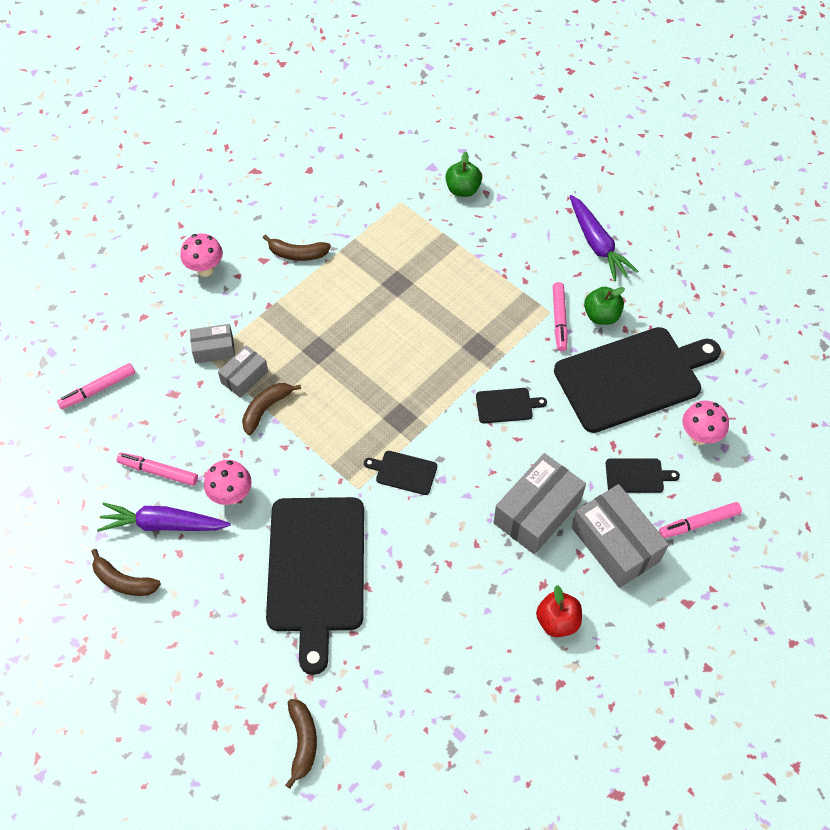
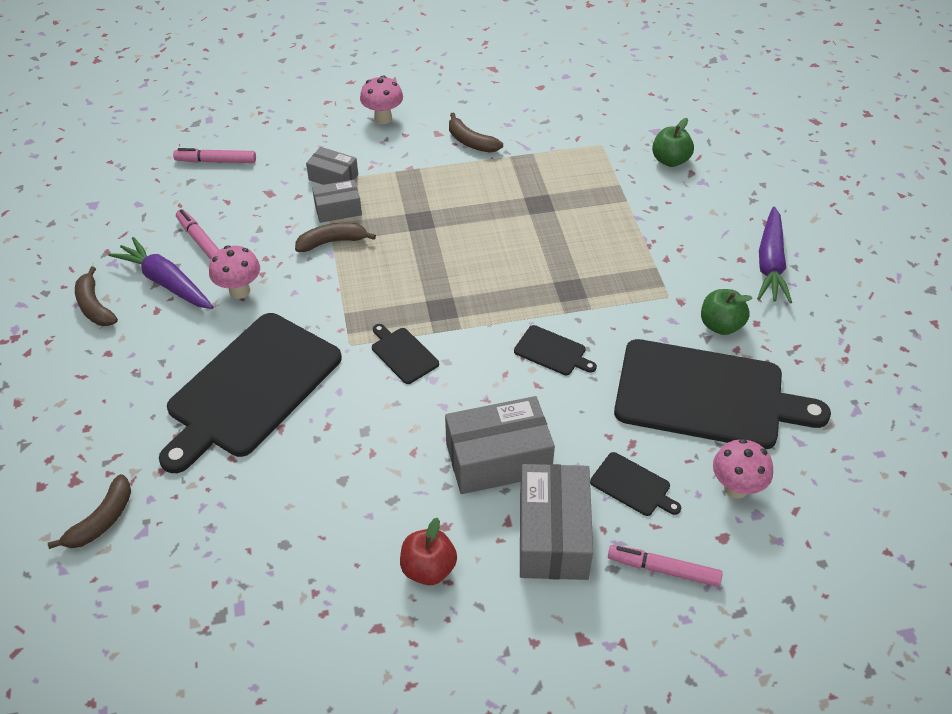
camera: 35 degrees right, 10 degrees down
(559, 320) = (672, 307): pink marker -> none

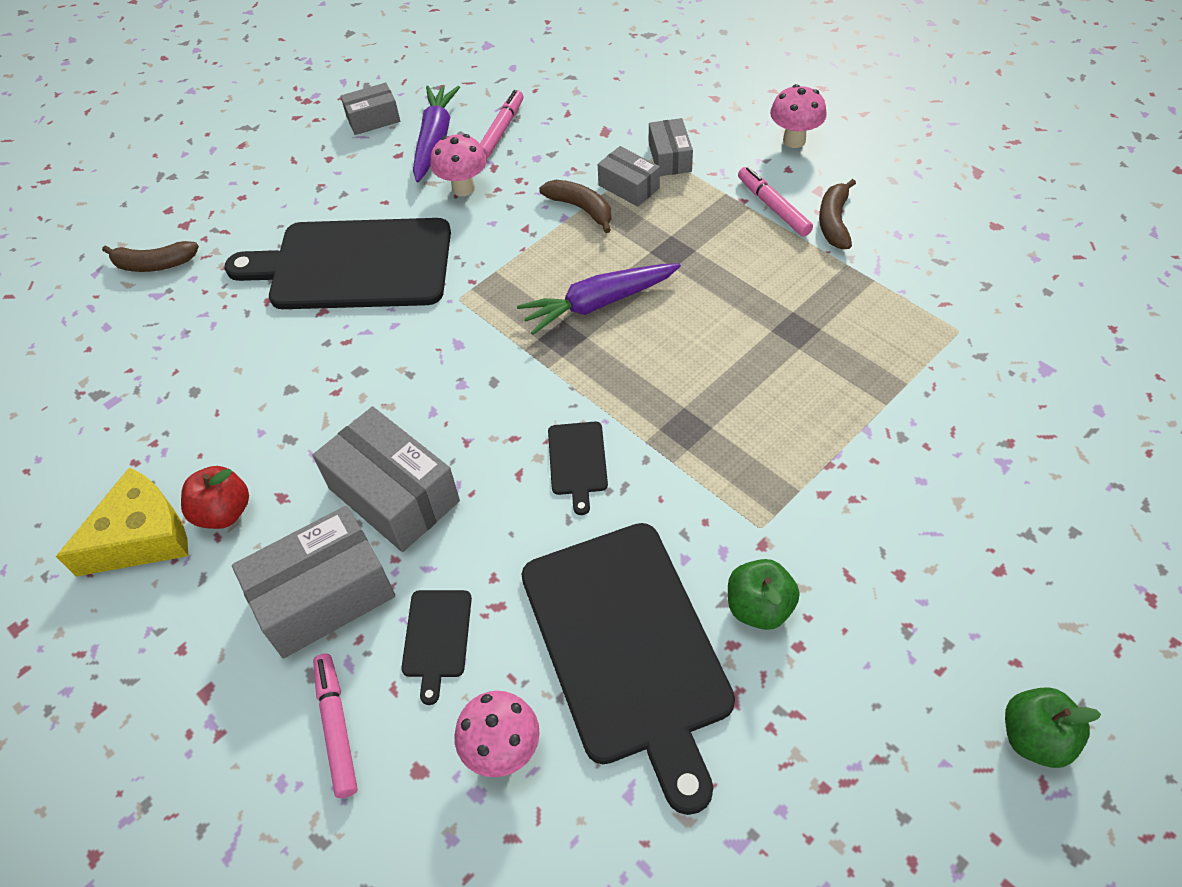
camera: 60 degrees right, 5 degrees up
(94, 306) = (373, 119): brown banana -> grey box
(216, 161) = (612, 76): pink marker -> pink marker (773, 207)
(403, 354) = (476, 343): black cutting board -> none
(406, 633) = (141, 536): none -> yellow cheese
(670, 160) = (1006, 410): green apple -> green apple (1034, 738)
(770, 263) = (924, 612): purple carrot -> purple carrot (598, 303)

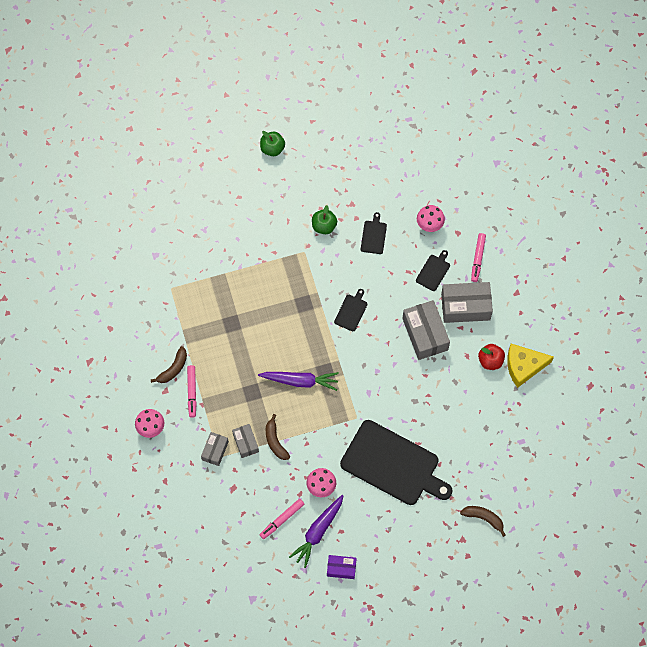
camera: 155 degrees left, 15 degrees up
(373, 119) = (341, 568): grey box -> purple box
(628, 647) = (373, 236): black cutting board -> black cutting board, size x0.41

